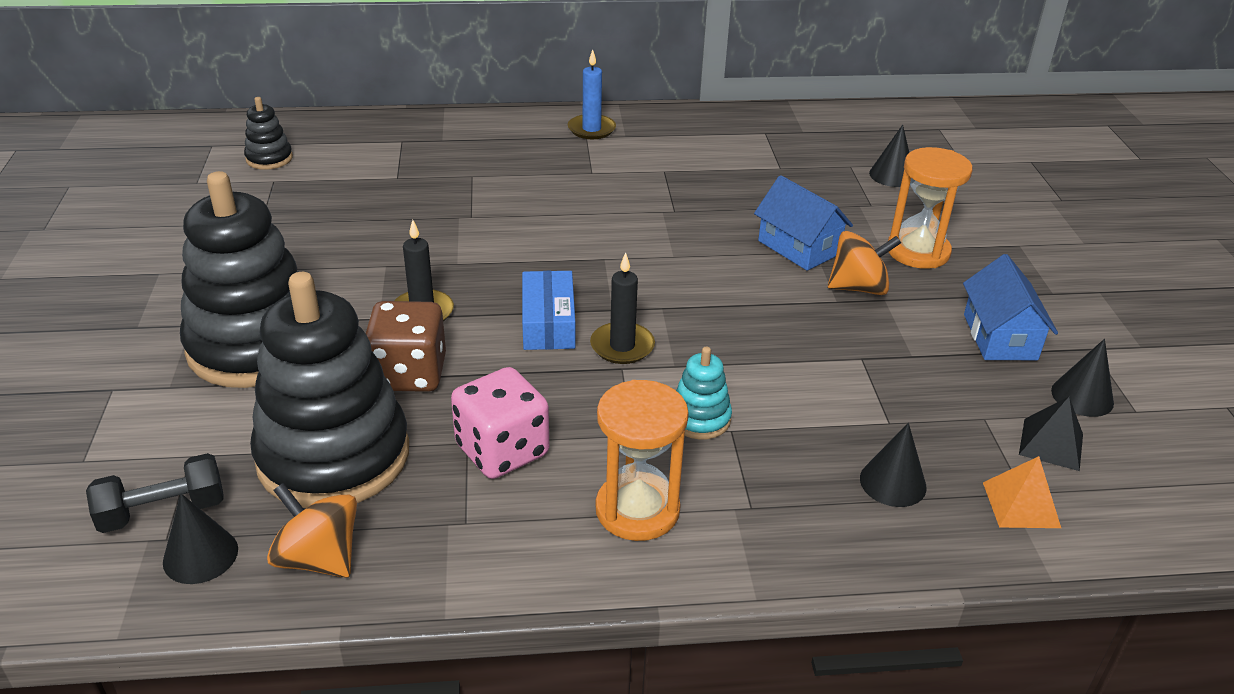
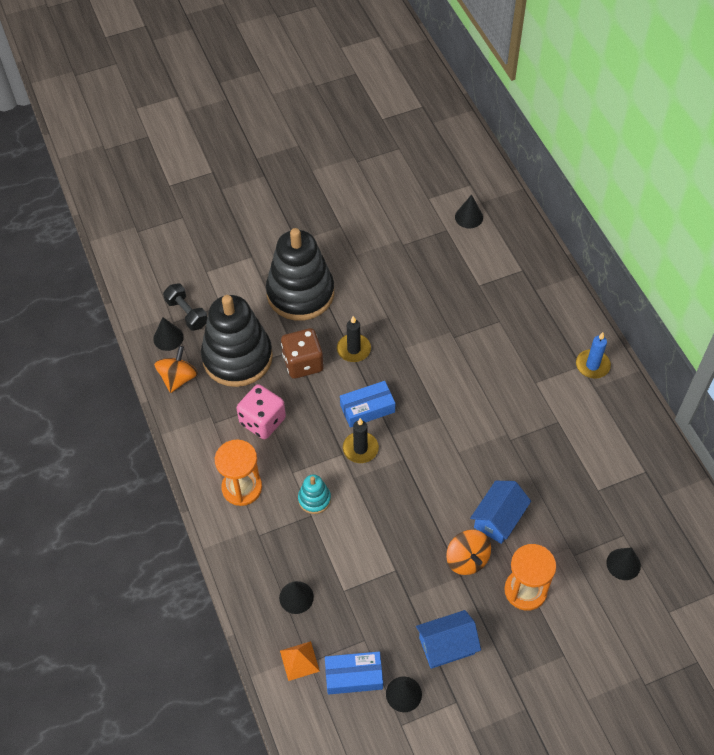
camera: 75 degrees right, 20 degrees up
(269, 158) = (469, 217): black stacking toy -> black cone
(1051, 444) = (354, 676): black pyramid -> blue box

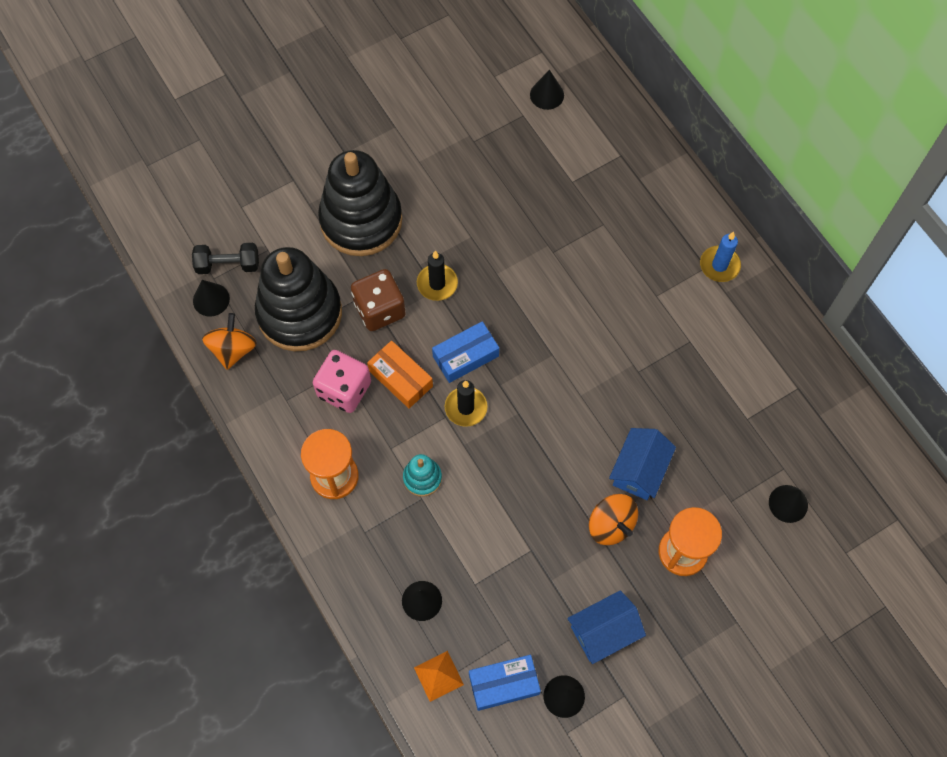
camera: 10 degrees left, 10 degrees up
(187, 313) = (228, 265): black dumbbell -> black dumbbell turned 45 degrees counterclockwise
(310, 418) = (400, 378): none -> orange box

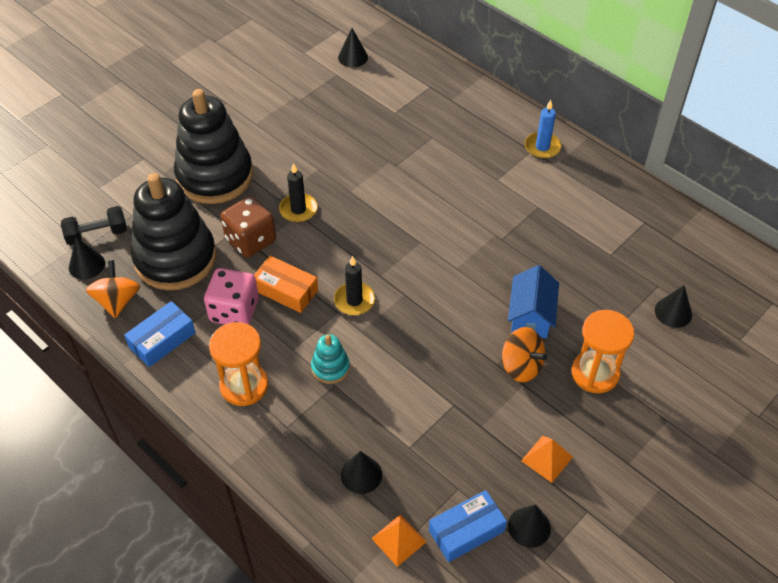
camera: 15 degrees left, 15 degrees down
(465, 356) = (341, 260): blue box -> blue box (162, 340)
(603, 631) = (547, 459): blue house -> orange pyramid

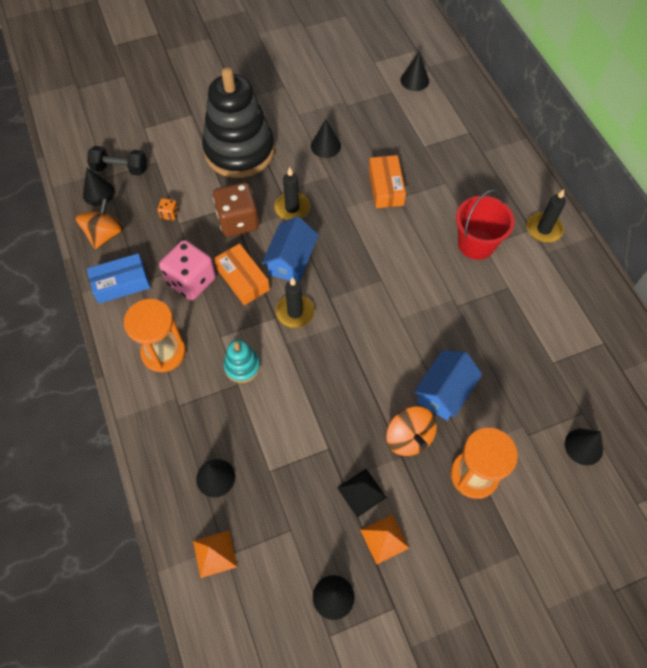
camera: 25 degrees right, 10 degrees up
(175, 258) = (169, 214): black stacking toy -> orange dice
(299, 143) = (325, 146): none -> black cone
(324, 257) = (291, 261): none -> blue house
(379, 160) = (386, 187): none -> orange box
(466, 531) = (276, 573): blue box -> none
(489, 180) = (476, 244): none -> red bucket
(504, 429) = (361, 492): none -> black pyramid
(542, 147) = (544, 229): blue candle -> black candle

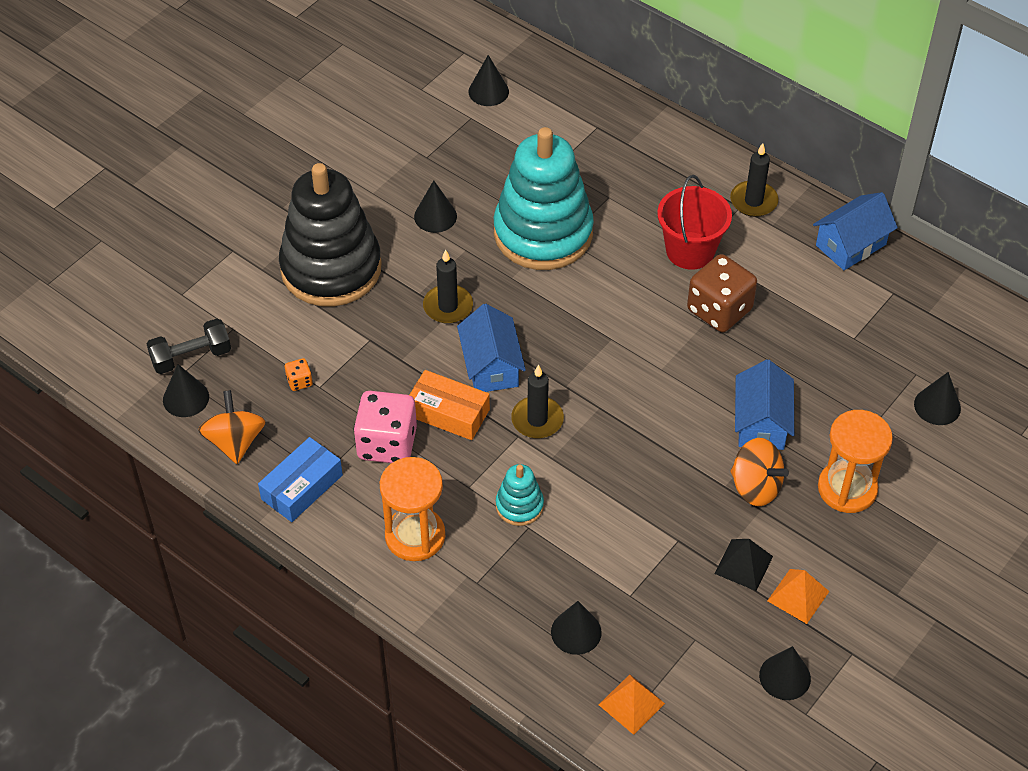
camera: 30 degrees left, 10 degrees down
(238, 221) = (392, 351): brown dice -> brown dice (719, 310)
(386, 187) = (543, 233): orange box -> turquoise stacking toy
(594, 292) = (851, 245): none -> blue house

